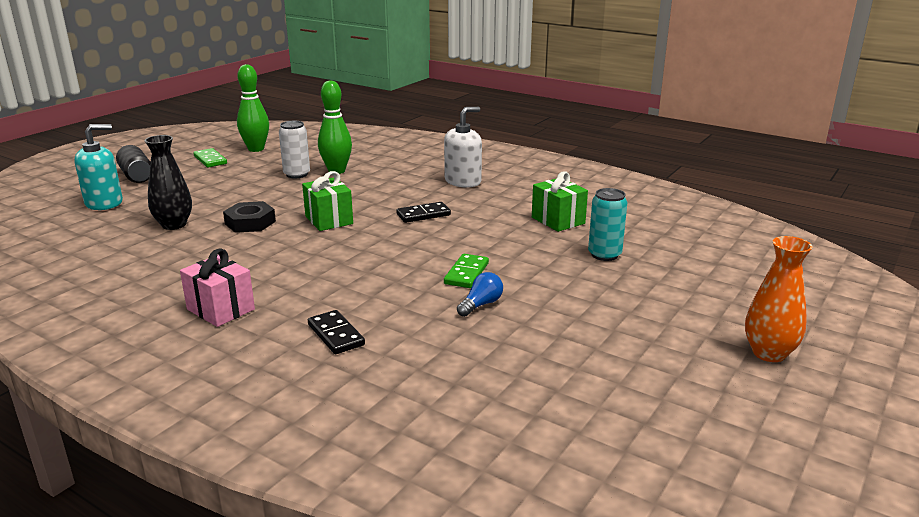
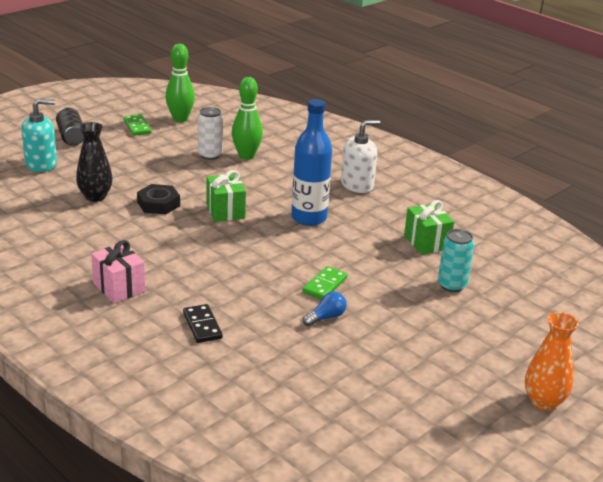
camera: 10 degrees right, 5 degrees up
(423, 215) = (309, 218): black domino -> blue bottle

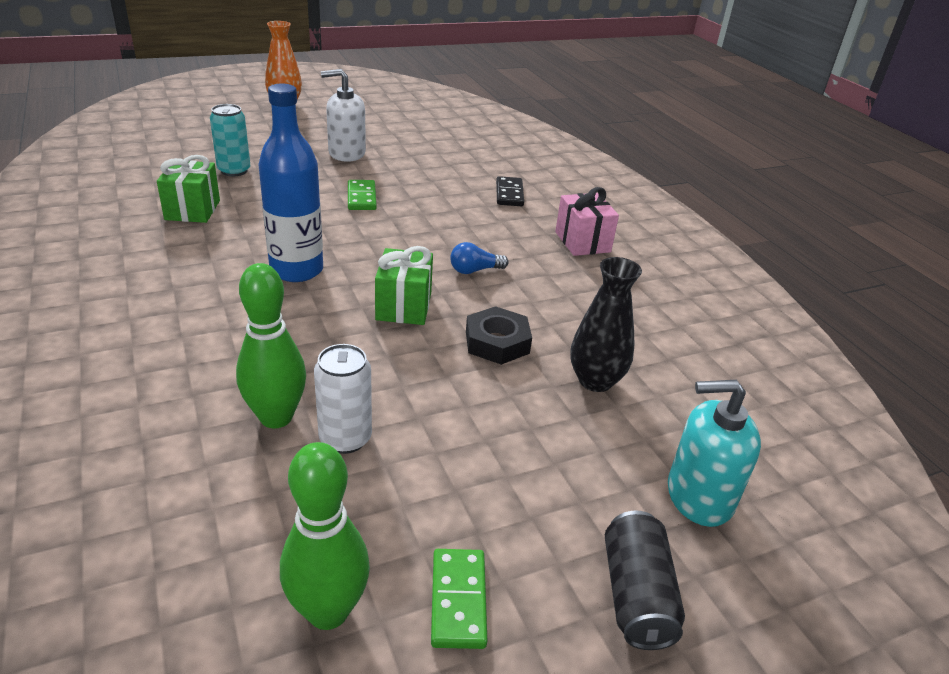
camera: 160 degrees left, 5 degrees up
(325, 285) = (361, 197): green domino -> green domino turned 60 degrees counterclockwise
(326, 317) = (388, 175): blue light bulb -> blue light bulb (474, 270)
(357, 185) = (160, 305): white soap dispenser -> white soap dispenser (346, 153)

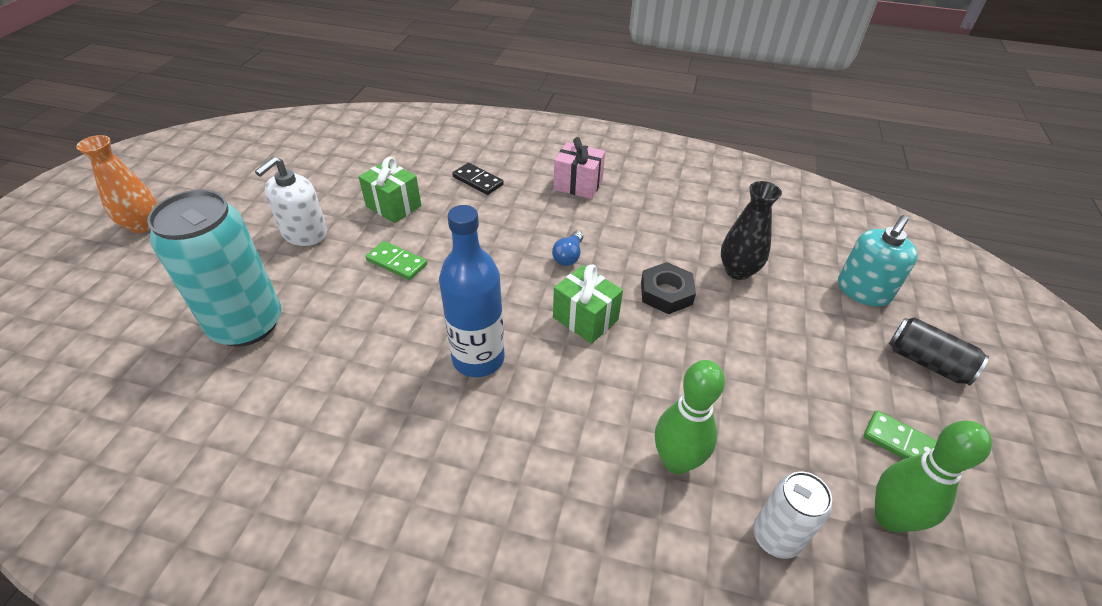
camera: 50 degrees left, 10 degrees up
(192, 210) = (295, 389): green gift -> green gift (393, 206)
(234, 171) = (247, 324): turquoise can -> turquoise can, size x1.90
(345, 438) = (725, 430): white can -> white can (776, 537)

